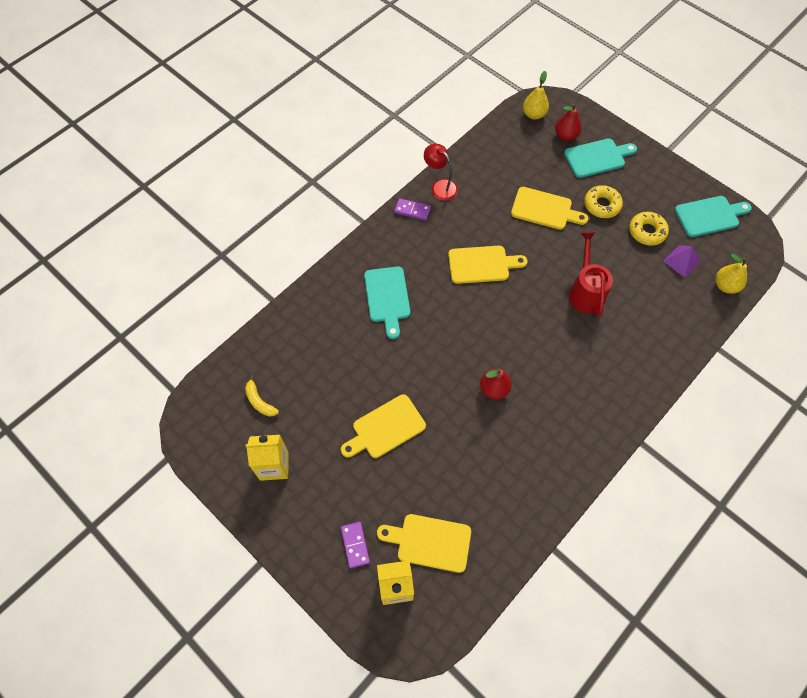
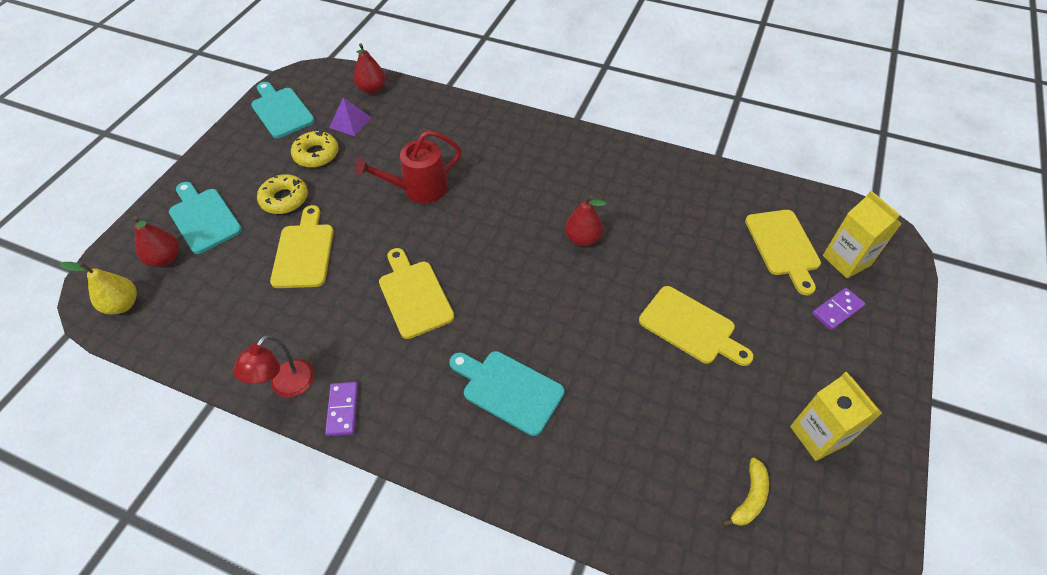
camera: 110 degrees left, 10 degrees down
(387, 298) = (508, 390): turquoise cutting board -> turquoise cutting board turned 120 degrees counterclockwise
(725, 286) = (372, 89): yellow pear -> red pear

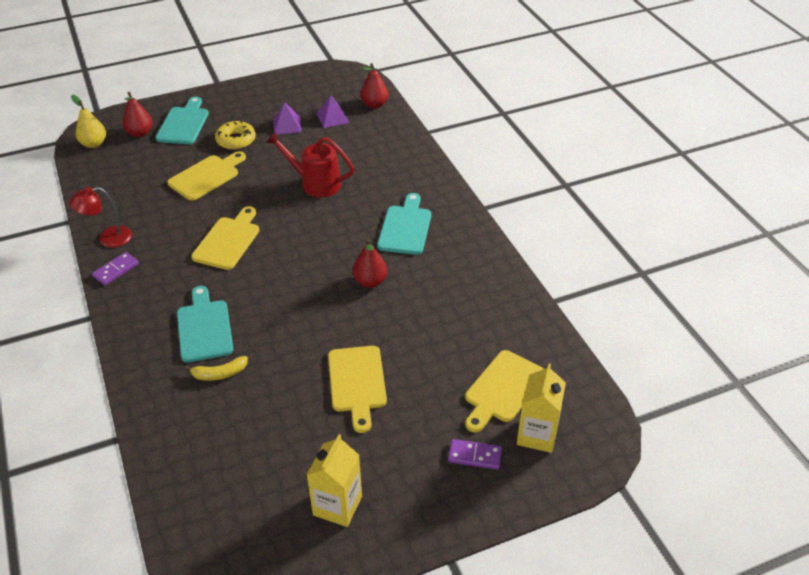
camera: 45 degrees right, 10 degrees down
(281, 111) = (303, 87): turquoise cutting board -> turquoise cutting board (405, 227)
(316, 154) = (287, 125): yellow donut -> purple pyramid
(749, 498) = (244, 494): yellow banana -> yellow banana (219, 374)

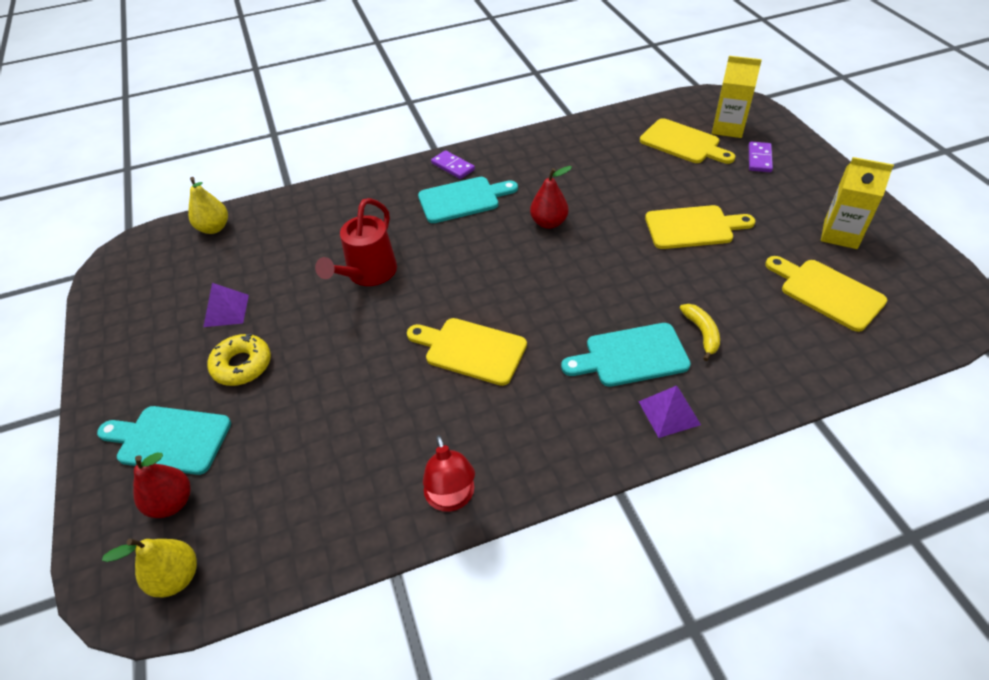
camera: 85 degrees left, 5 degrees up
(116, 270) = (525, 474): purple domino -> purple domino (453, 166)
(206, 176) = (323, 391): yellow cutting board -> yellow cutting board (827, 292)
(332, 118) = (227, 265): purple pyramid -> purple pyramid (669, 413)
(374, 105) = (214, 228): red pear -> yellow pear
(405, 227) = (463, 199): turquoise cutting board -> turquoise cutting board turned 150 degrees clockwise

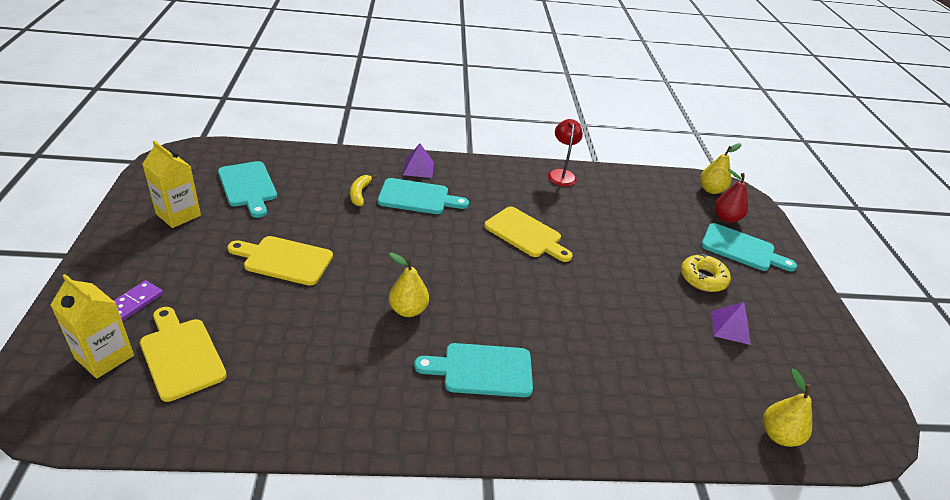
camera: 170 degrees left, 10 degrees down
(368, 274) = (599, 318): red watering can -> none
(453, 166) = (476, 426): purple domino -> none
(549, 223) = (408, 310): red pear -> yellow pear
(827, 292) = (248, 186): yellow cutting board -> turquoise cutting board

